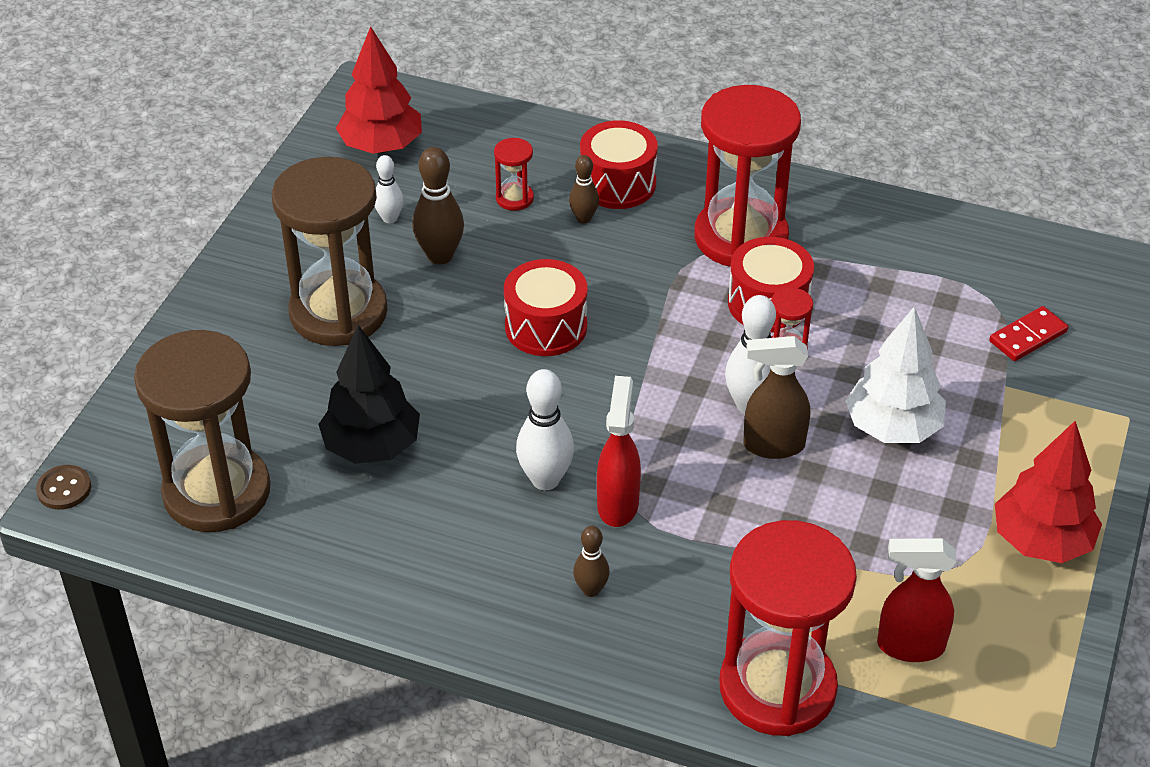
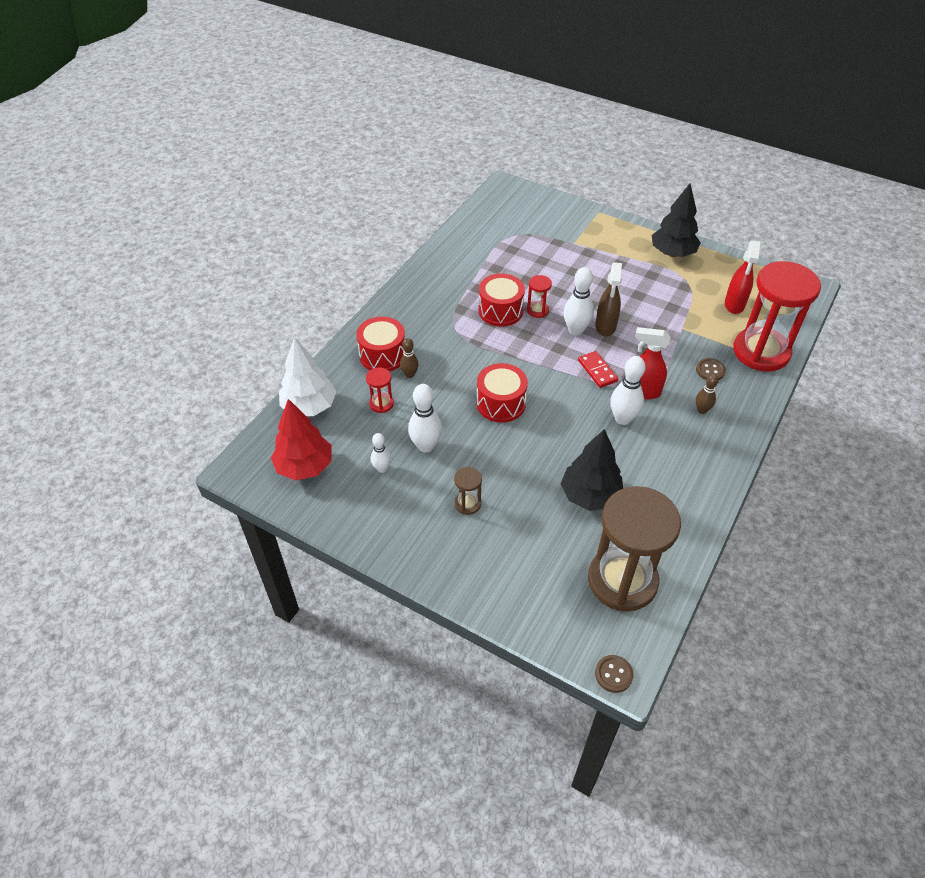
camera: 80 degrees left, 5 degrees up
(338, 312) = (467, 504): brown hourglass -> brown hourglass, size x0.41
(440, 256) = (426, 446): brown bowling pin -> white bowling pin
(699, 603) = (710, 370): none -> brown button
(741, 237) = (445, 312): red hourglass -> none
(892, 428) = (598, 284): white tree -> white tree (309, 406)
(1027, 336) = (542, 229): red domino -> red domino (597, 371)
(1041, 542) = (672, 253): red tree -> black tree

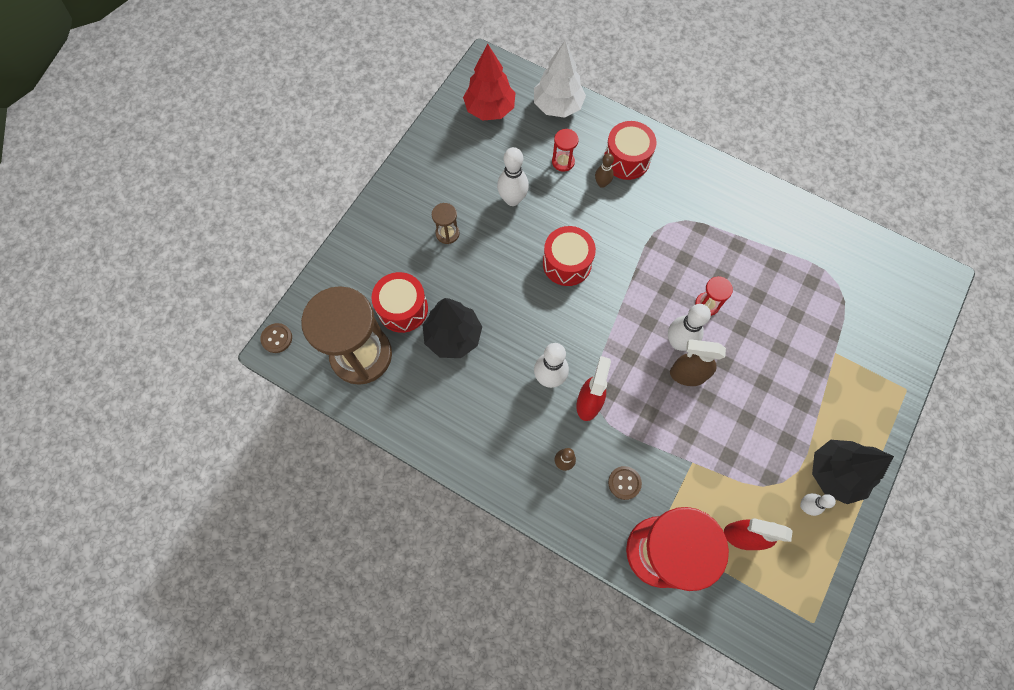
camera: 90 degrees right, 20 degrees up
(382, 468) = (487, 166): white bowling pin -> white bowling pin (805, 506)
(500, 311) = (702, 267): red drum -> red drum (403, 309)
(597, 371) = (616, 359): red domino -> none

